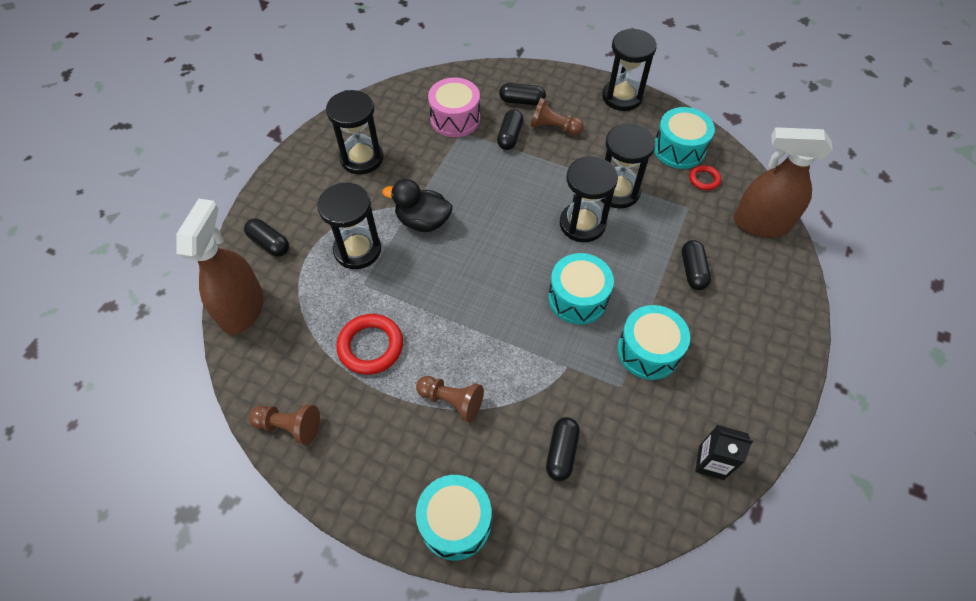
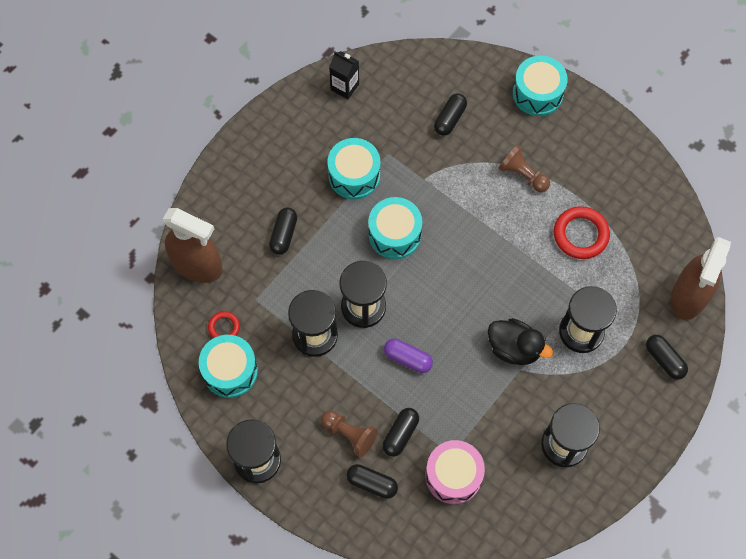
camera: 165 degrees left, 10 degrees up
(289, 426) = (651, 186): brown pawn -> none
(523, 191) = (407, 359): none -> purple capsule

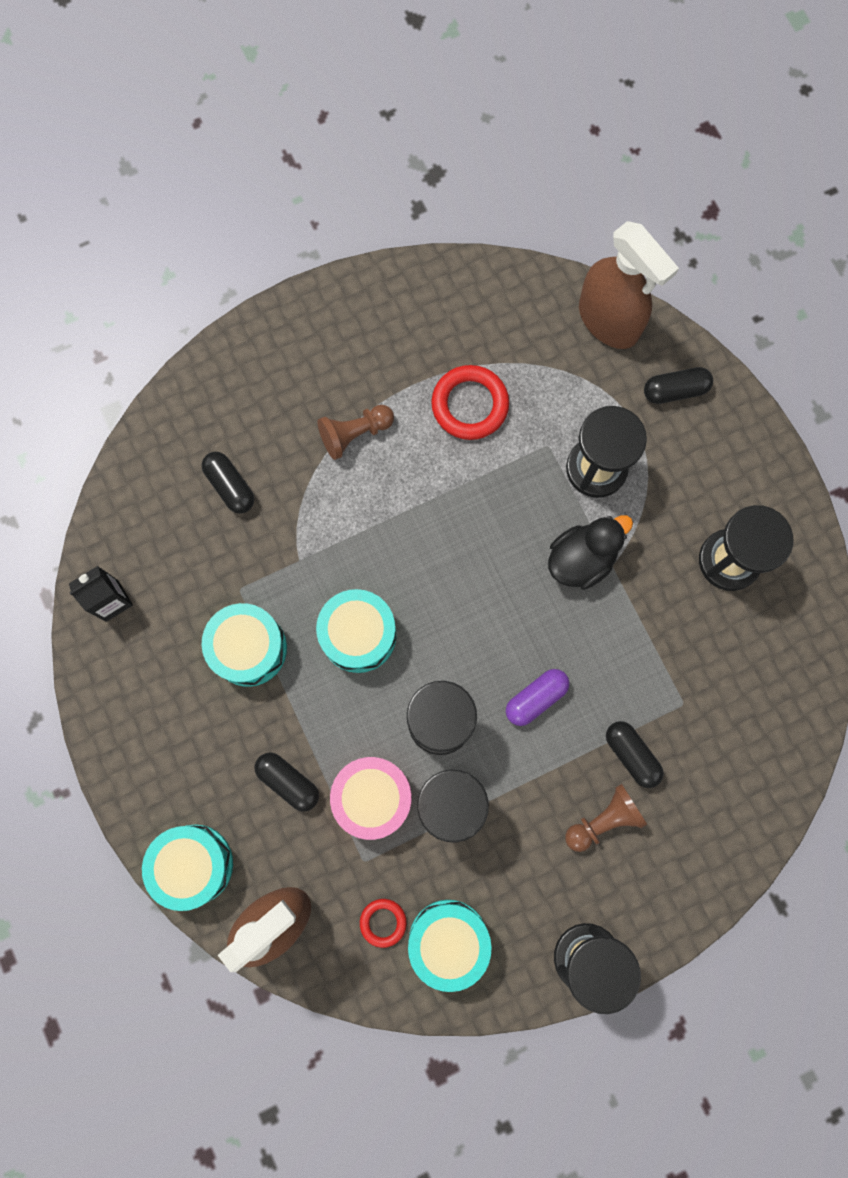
camera: 65 degrees left, 10 degrees up
(372, 483) = (679, 821): black capsule -> none
(453, 476) = (712, 714): pink drum -> pink drum (372, 797)
(537, 93) = (251, 359): turquoise drum -> turquoise drum (193, 864)

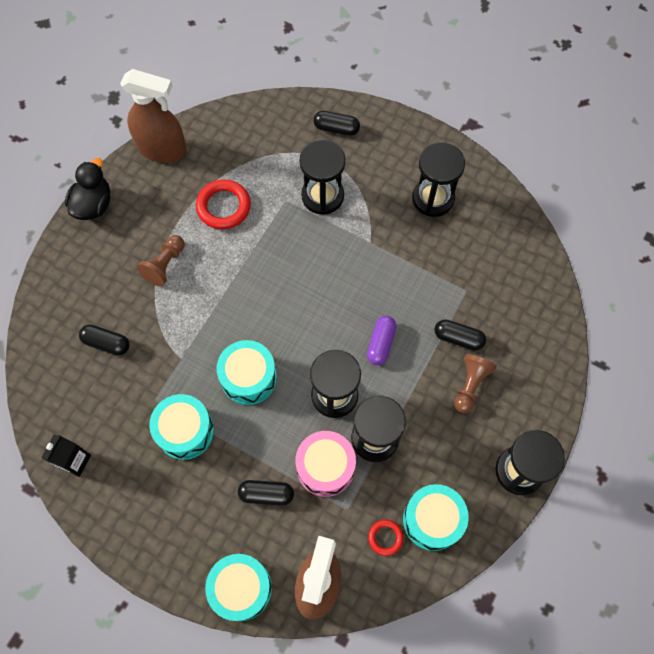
camera: 35 degrees left, 10 degrees down
(581, 559) = (350, 250): black duck -> black duck (93, 205)
(609, 321) = (272, 114): brown spray bottle -> brown spray bottle (162, 149)
(675, 390) = (336, 128): black capsule -> black capsule turned 60 degrees clockwise

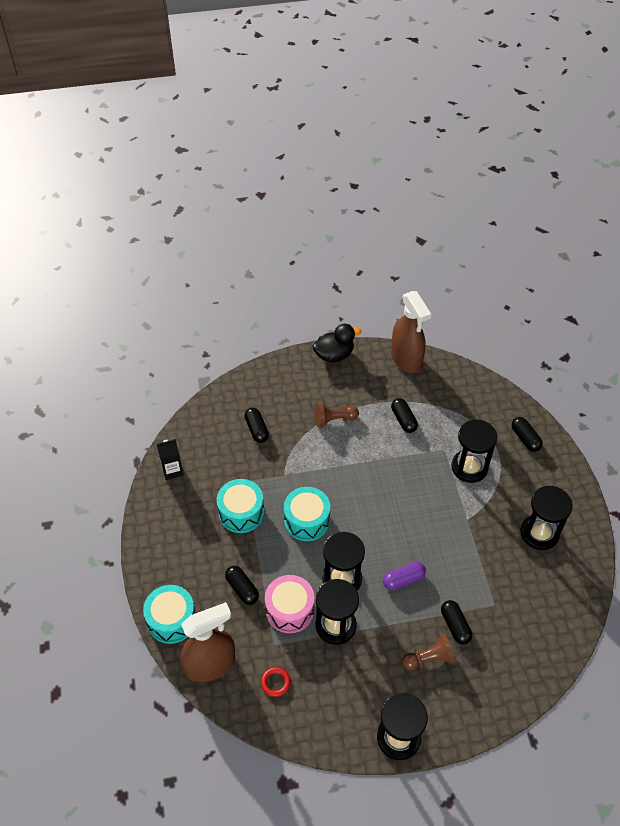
camera: 50 degrees right, 15 degrees down
(223, 207) = (403, 420): red ring -> black capsule
(432, 520) = (313, 704): turquoise drum -> none

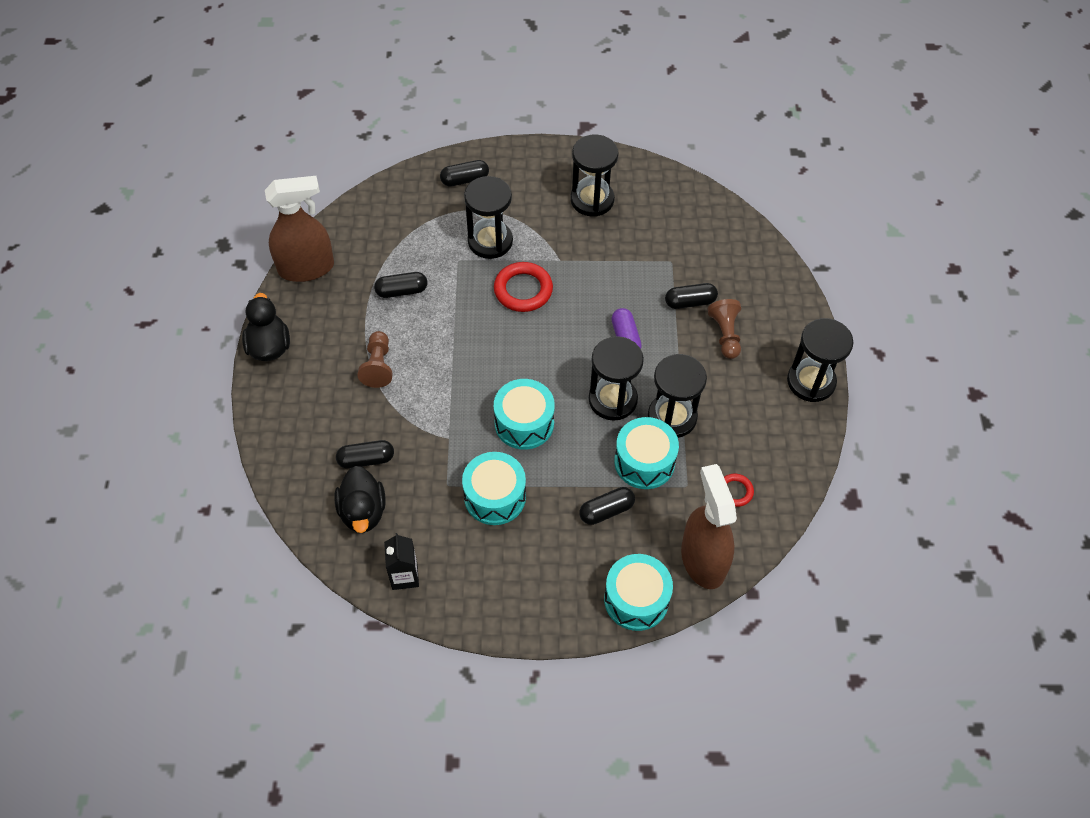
camera: 80 degrees left, 5 degrees up
(216, 436) = (363, 511): none -> black duck
(290, 610) = (644, 462): pink drum -> turquoise drum
(429, 498) = (523, 290): none -> red ring

